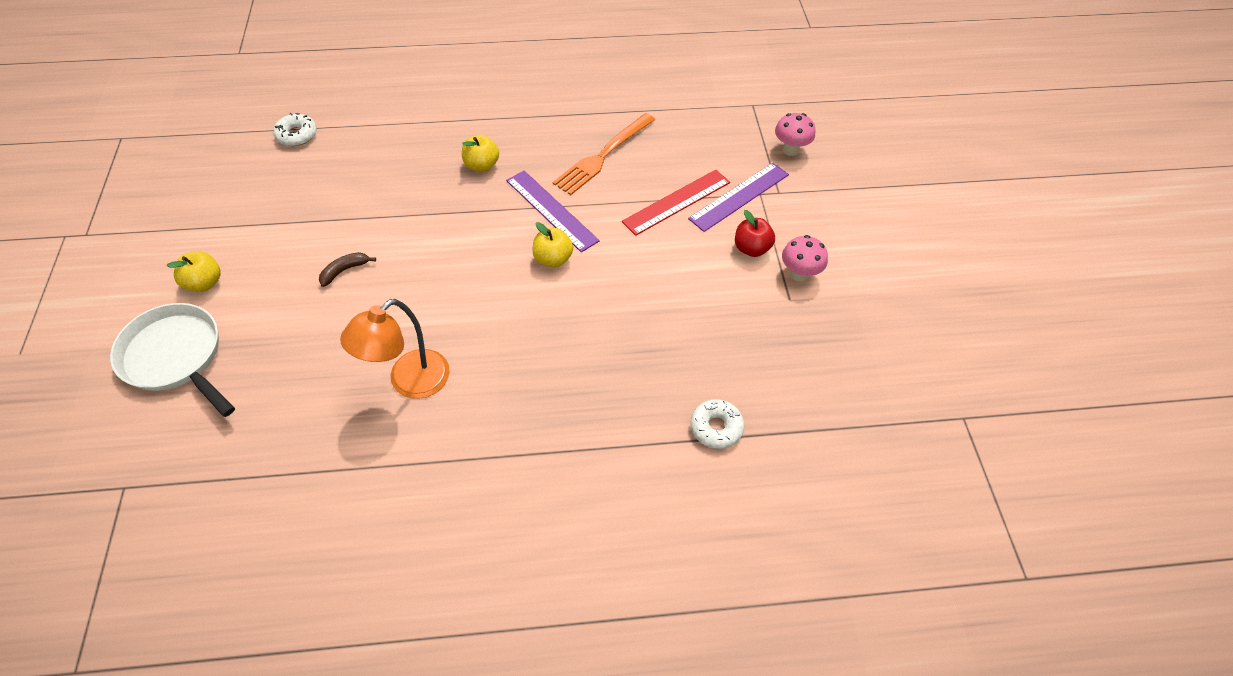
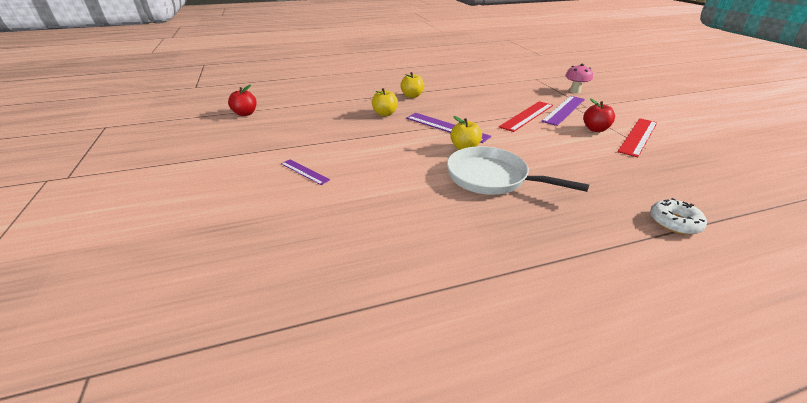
camera: 10 degrees left, 20 degrees down
(176, 357) = (155, 245): white pan -> white pan (492, 178)
(204, 283) = (181, 192): yellow apple -> yellow apple (412, 96)
(297, 135) = (245, 114): white donut -> red apple
(344, 270) = (304, 171): brown banana -> purple ruler
(409, 382) = (392, 231): orange lamp -> none
(602, 156) = (463, 103): orange fork -> none
(799, 274) = (638, 136): pink mushroom -> red ruler

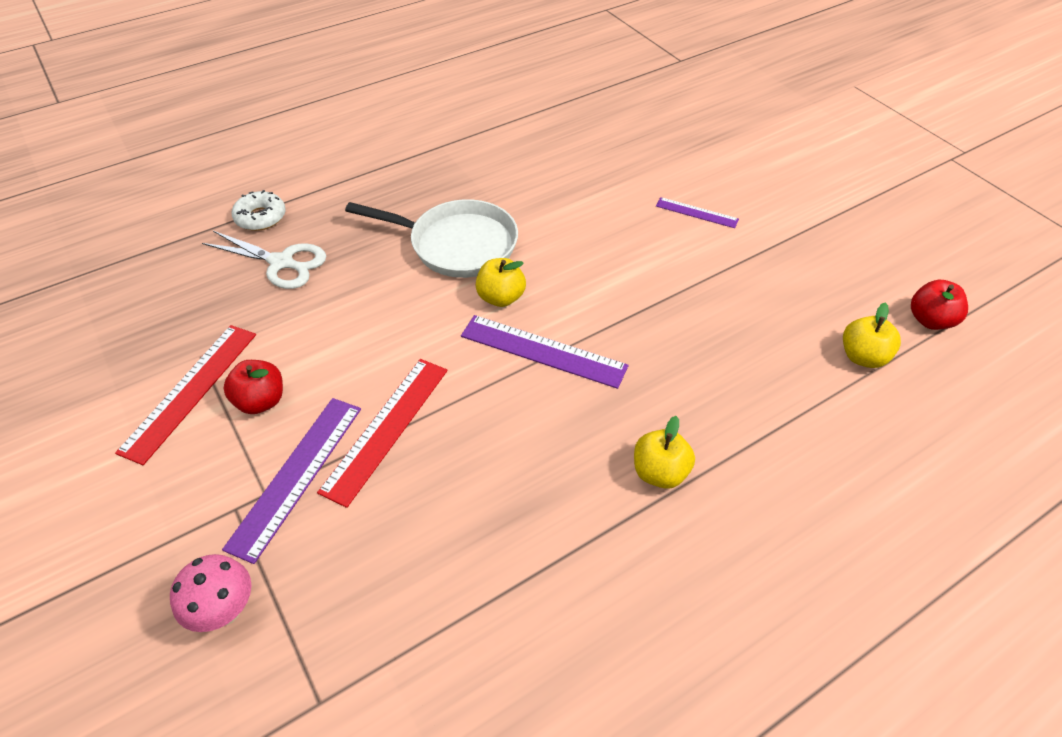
camera: 165 degrees right, 15 degrees up
(385, 114) = (677, 374): yellow apple -> yellow apple (863, 357)
(627, 185) = (282, 263): none -> white scissors

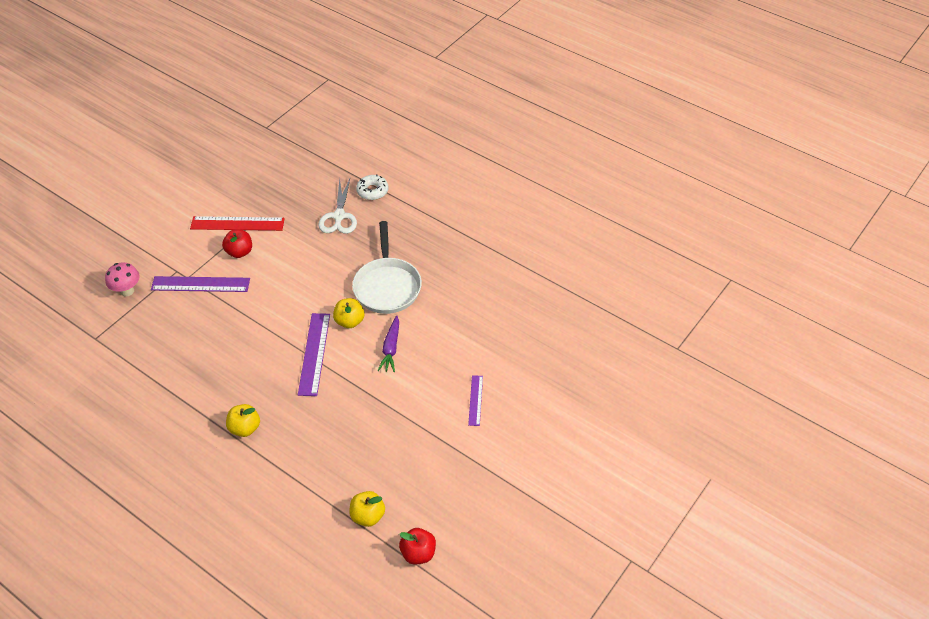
camera: 70 degrees right, 0 degrees up
(386, 428) = (238, 306): red ruler -> none
(574, 267) = (391, 348): none -> purple carrot

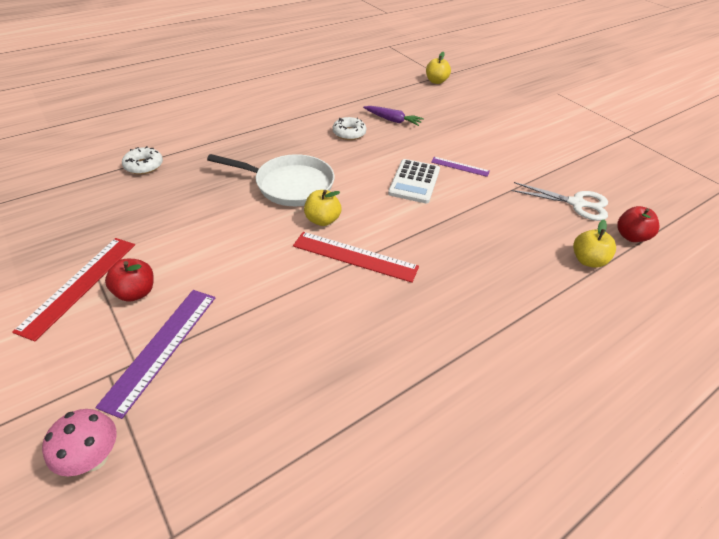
camera: 75 degrees left, 5 degrees down
(245, 428) = (448, 342): yellow apple -> yellow apple (436, 81)
(314, 354) = (355, 256): purple ruler -> red ruler
(339, 216) = (158, 196): white scissors -> white scissors (576, 203)
(391, 348) = (375, 200): purple carrot -> purple carrot (393, 120)
(432, 369) = (414, 182): none -> white calculator
(492, 300) = (349, 133): none -> white donut

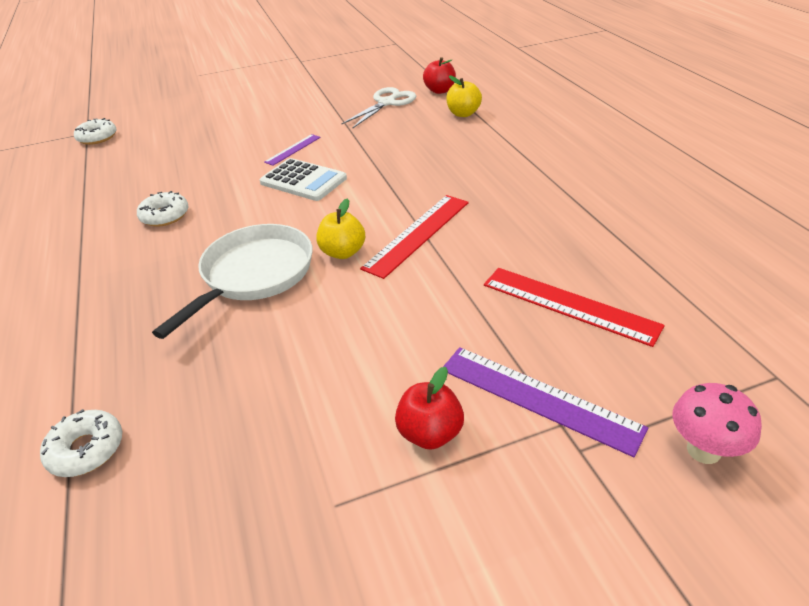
camera: 70 degrees left, 5 degrees down
(79, 285) = (395, 511): red ruler -> red ruler (569, 305)
(393, 120) = (162, 179): purple carrot -> none
(436, 81) = (97, 137): yellow apple -> white donut

